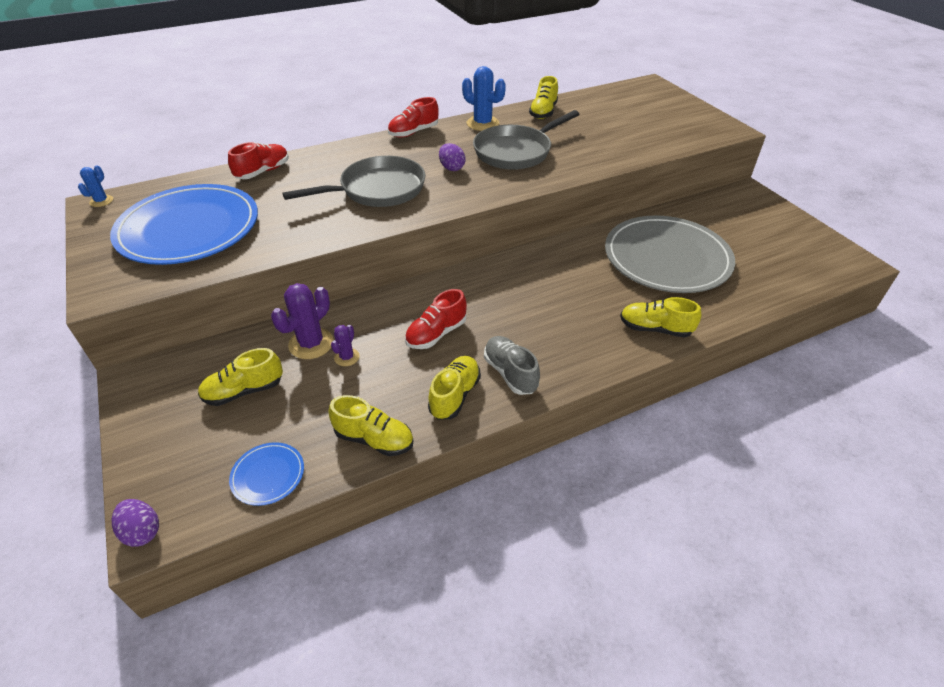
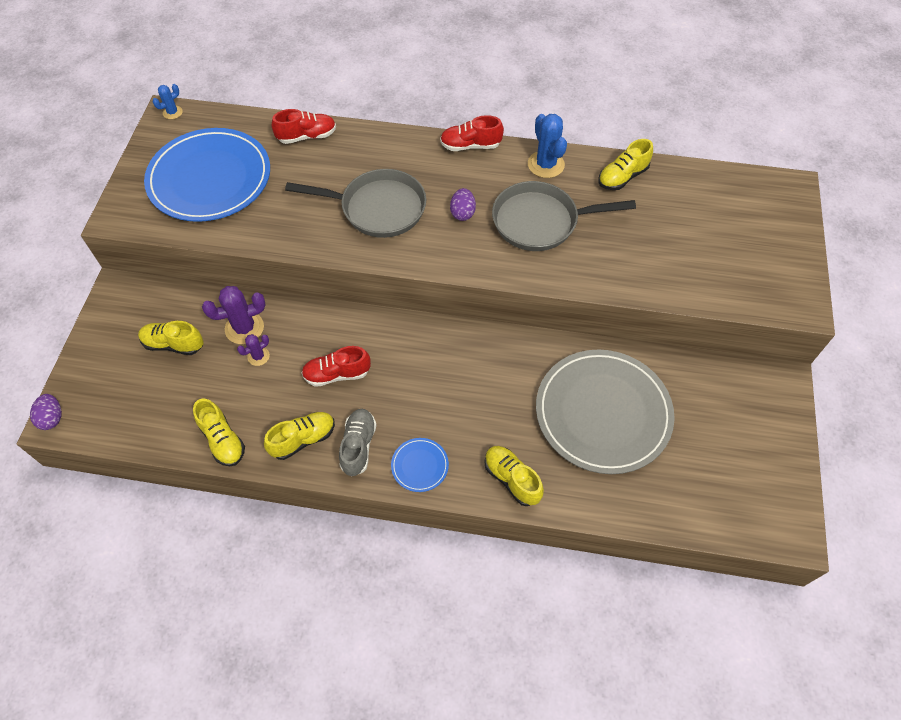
camera: 35 degrees right, 15 degrees up
(268, 475) = (142, 424): blue plate -> blue plate (420, 465)

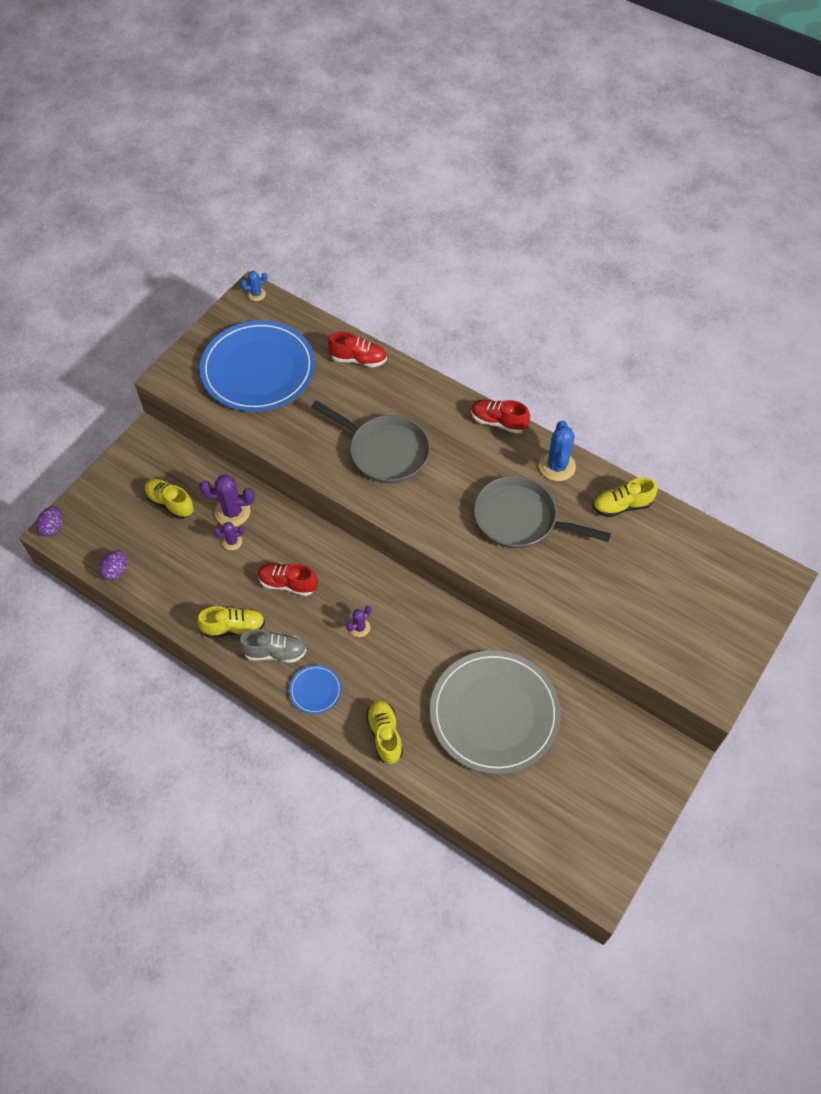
camera: 25 degrees right, 0 degrees up
(222, 440) = (171, 601): yellow shoe -> none
(358, 446) = (275, 652): grey shoe -> grey shoe turned 60 degrees clockwise
(431, 387) = (359, 628): none -> purple cactus
(462, 213) = (456, 484): purple egg -> purple egg (116, 571)

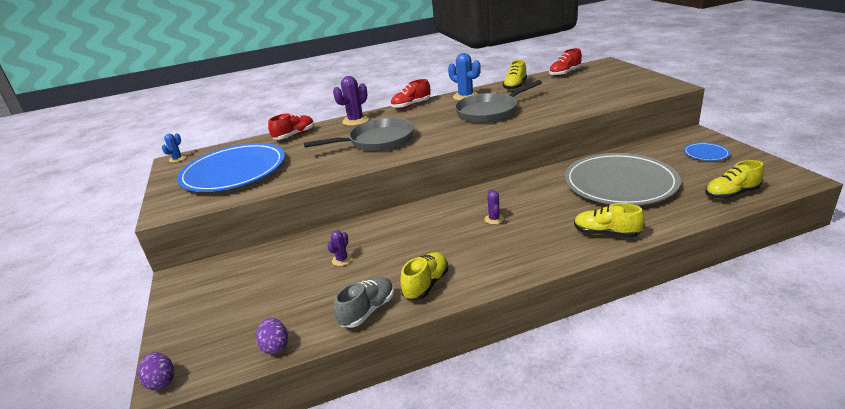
camera: 50 degrees left, 30 degrees down
(170, 503) = (258, 284): yellow shoe -> yellow shoe (731, 194)
(232, 512) = (315, 251): purple cactus -> purple cactus (355, 121)
(275, 652) = (475, 268): grey shoe -> grey shoe (368, 310)
(288, 583) = (416, 242): red shoe -> red shoe (565, 73)
(315, 690) = (534, 256): blue plate -> blue plate (706, 153)

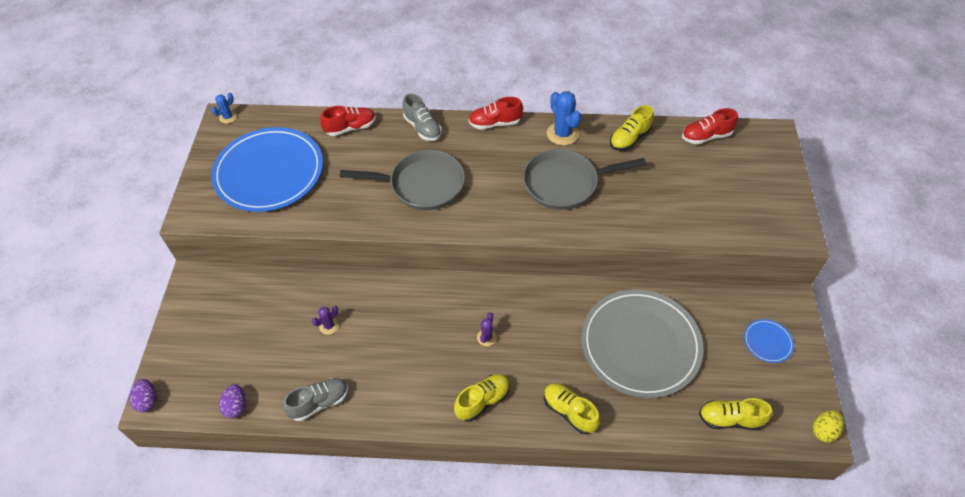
camera: 20 degrees right, 25 degrees up
(355, 121) = (422, 128): purple cactus -> grey shoe
(426, 284) = (379, 396): yellow shoe -> yellow shoe (483, 401)
(800, 177) = (823, 431): none -> yellow egg

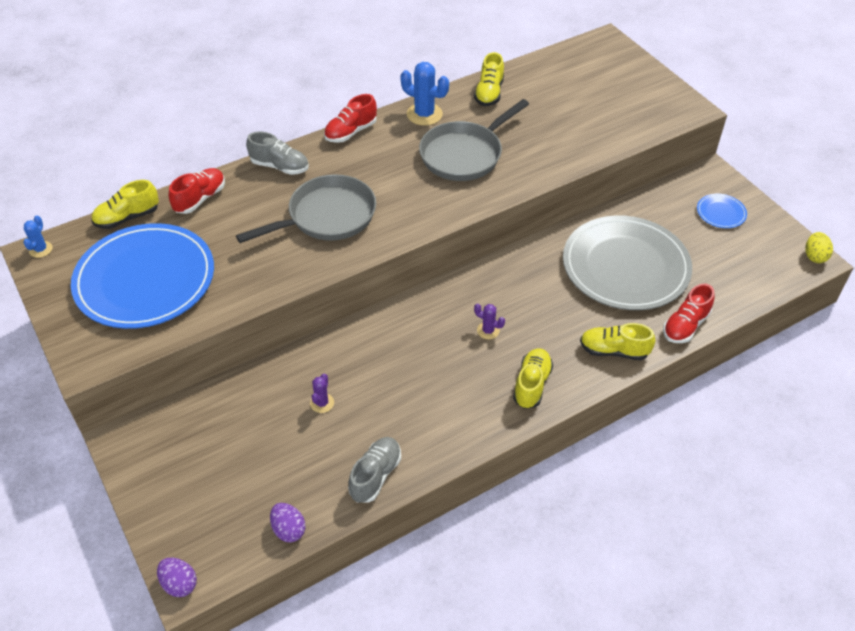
camera: 35 degrees left, 5 degrees down
(487, 337) = (488, 331): purple cactus -> purple cactus turned 45 degrees counterclockwise
(706, 136) = (553, 64): red shoe -> red shoe (685, 325)
(730, 419) = (743, 285): yellow shoe -> yellow shoe (127, 218)

